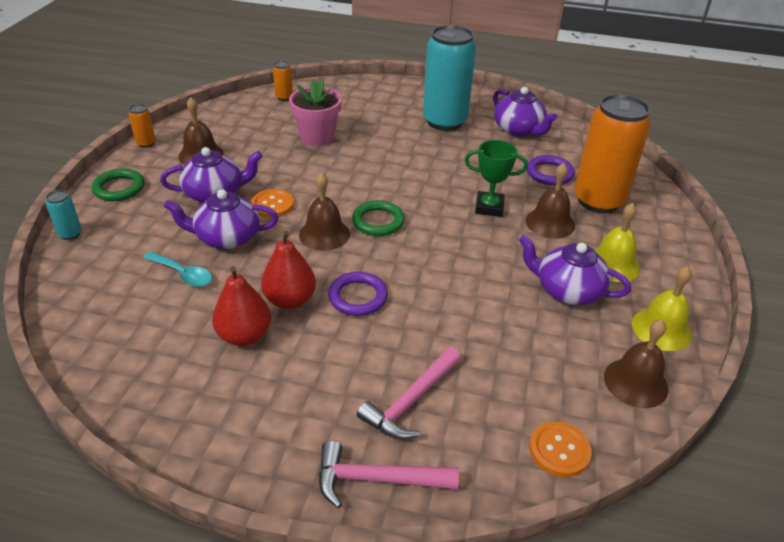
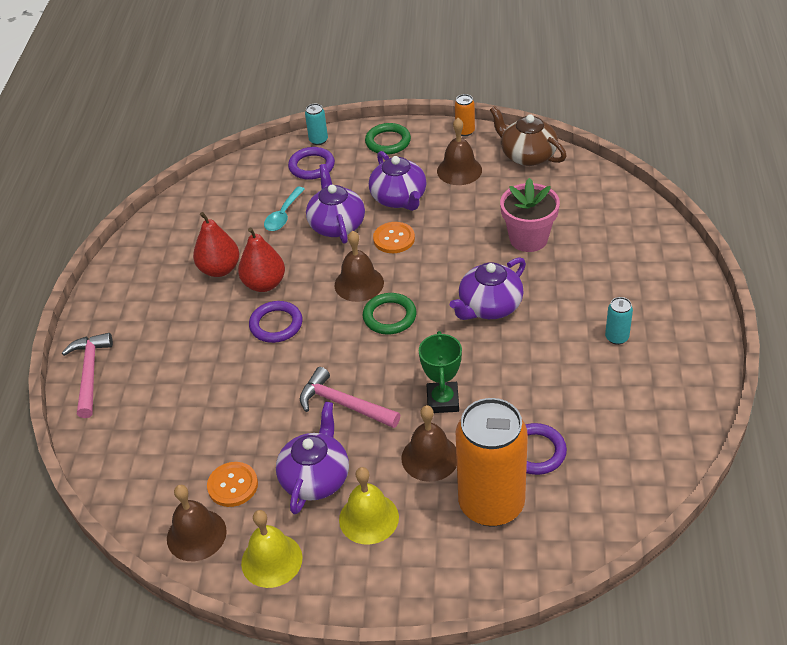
camera: 85 degrees right, 5 degrees up
(113, 244) = (312, 166): none -> purple ring
(209, 120) = (527, 155): none -> brown teapot
(284, 97) = (603, 193): orange can -> none
(411, 401) = (161, 380): pink hammer -> pink hammer (344, 404)
(444, 121) = (616, 337): turquoise can -> turquoise can, size x0.40
(519, 130) = (631, 413): purple teapot -> purple teapot (489, 306)
(559, 450) = (118, 479): orange button -> orange button (233, 485)

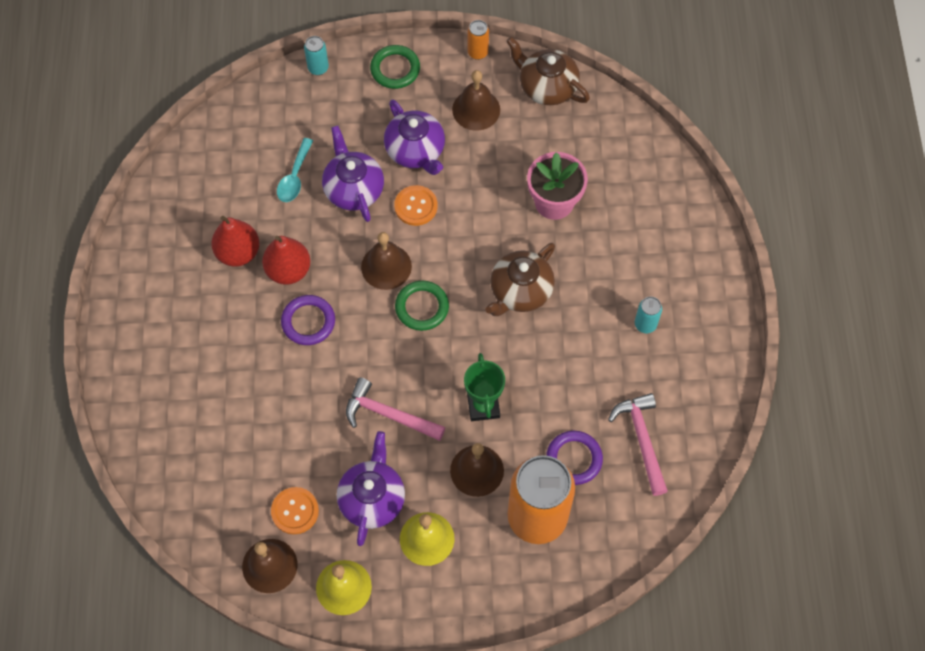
camera: 10 degrees left, 20 degrees up
(90, 373) = (128, 389): pink hammer -> pink hammer (642, 440)
(312, 166) = (316, 106): purple ring -> none
(489, 306) = (520, 291): purple teapot -> brown teapot

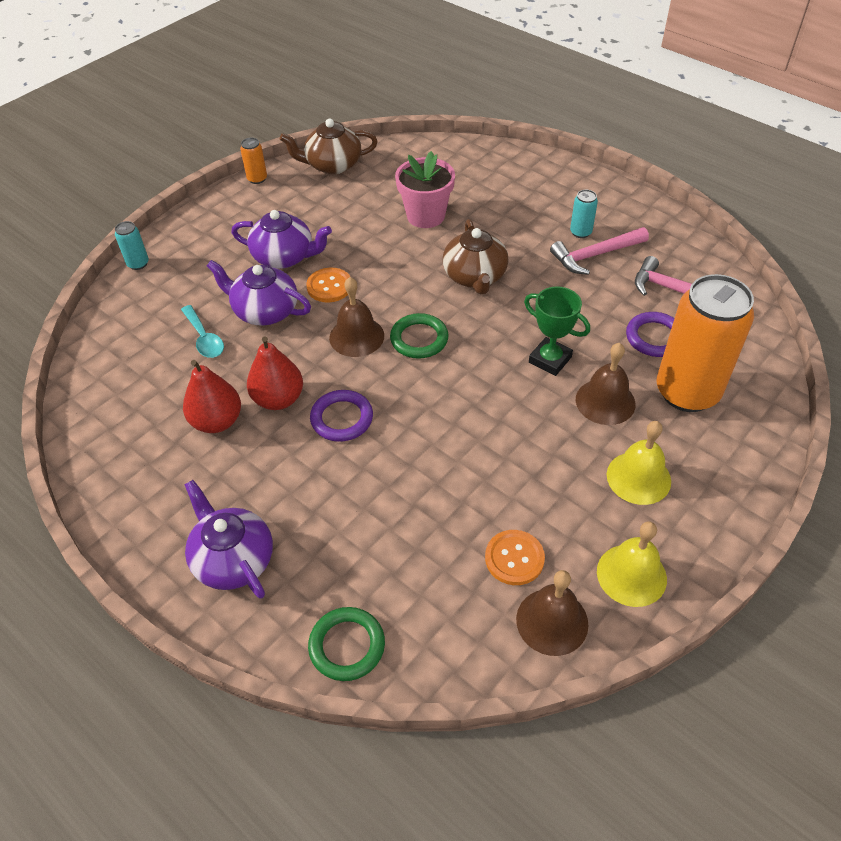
camera: 45 degrees left, 15 degrees down
(372, 498) = (560, 490): purple teapot -> purple teapot (233, 559)
(389, 415) = (491, 424): pink hammer -> pink hammer (595, 255)
(395, 69) = (205, 225): green ring -> green ring (347, 646)
(476, 109) = (299, 207): brown bell -> none

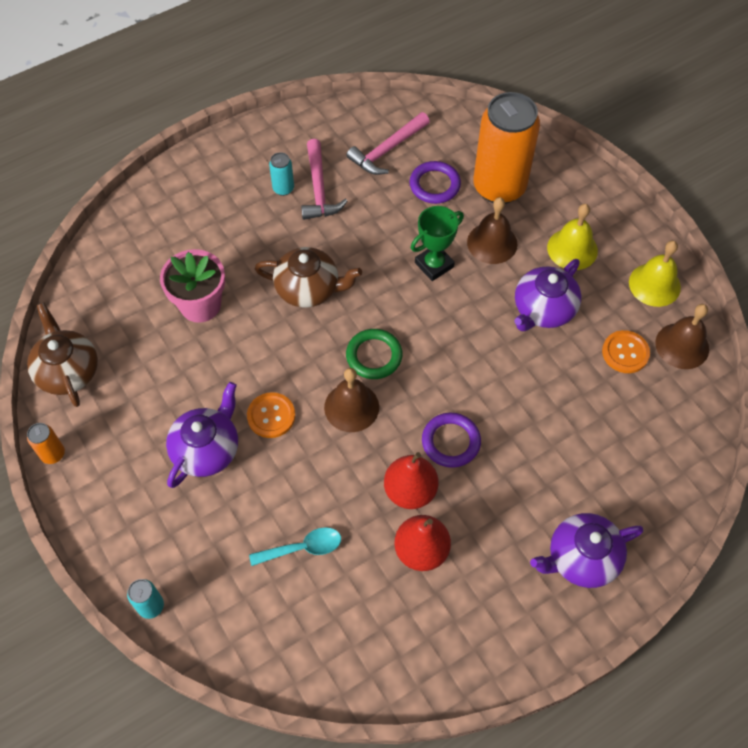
camera: 75 degrees left, 10 degrees up
(265, 311) = (284, 483): purple teapot -> purple teapot (543, 309)
(332, 165) = (68, 371): brown teapot -> brown teapot turned 150 degrees clockwise
(347, 646) = (677, 486): green ring -> none

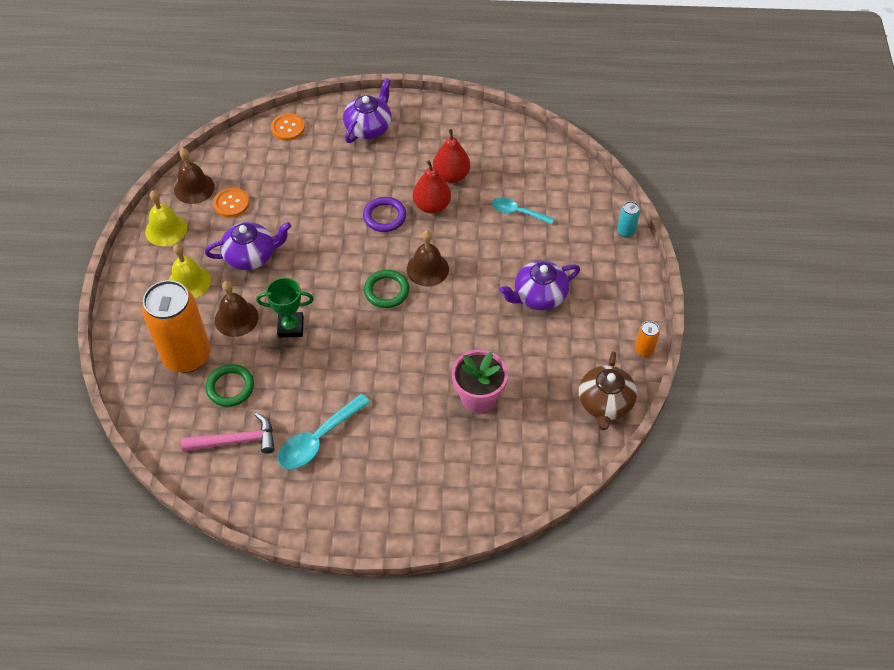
camera: 145 degrees left, 5 degrees down
(271, 416) = (483, 292): orange button -> orange button (288, 128)
(283, 188) = (345, 457): turquoise can -> none
(308, 289) = (392, 362): brown teapot -> none
(319, 189) = (318, 439): pink hammer -> turquoise spoon
(434, 185) = (230, 387): purple ring -> green ring
(581, 558) = (369, 127): purple teapot -> purple teapot turned 75 degrees counterclockwise

